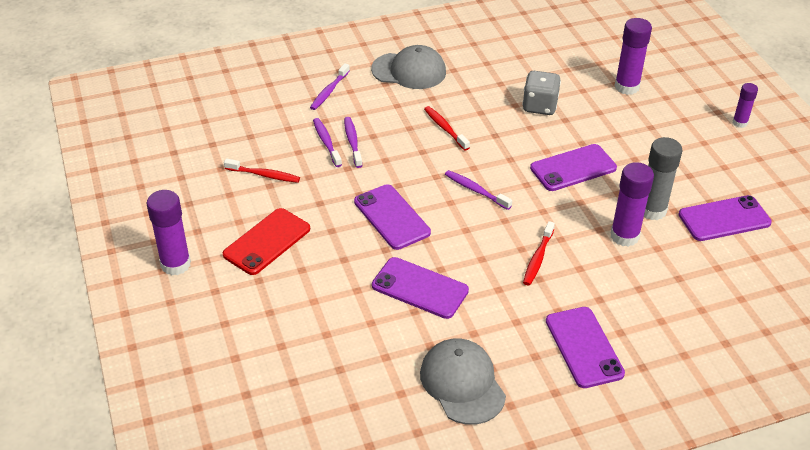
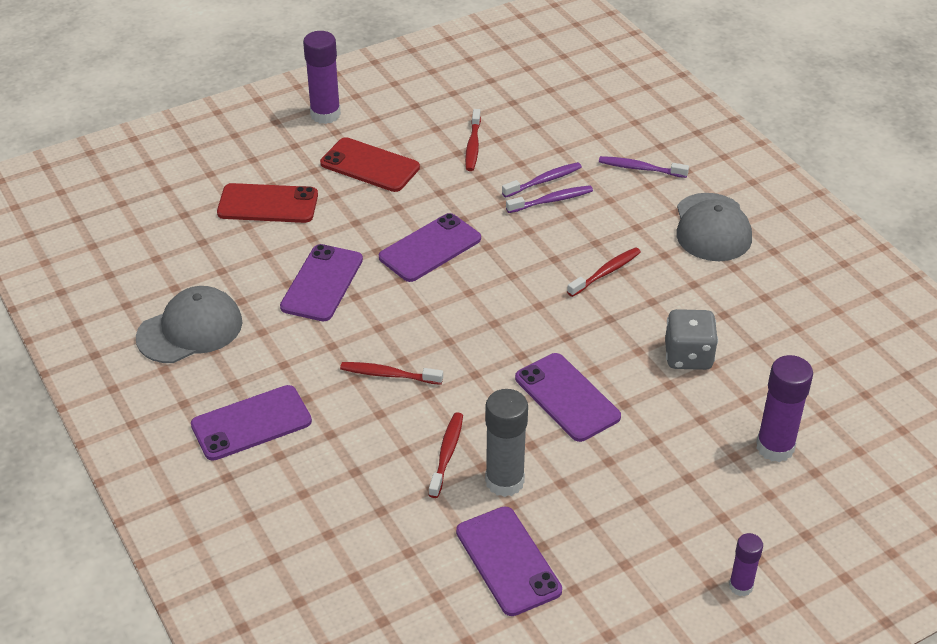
camera: 80 degrees right, 0 degrees up
(299, 316) = (268, 204): none -> red phone
(476, 190) = (496, 311): purple toothbrush -> none
(624, 236) = (447, 454): purple glue stick -> red toothbrush

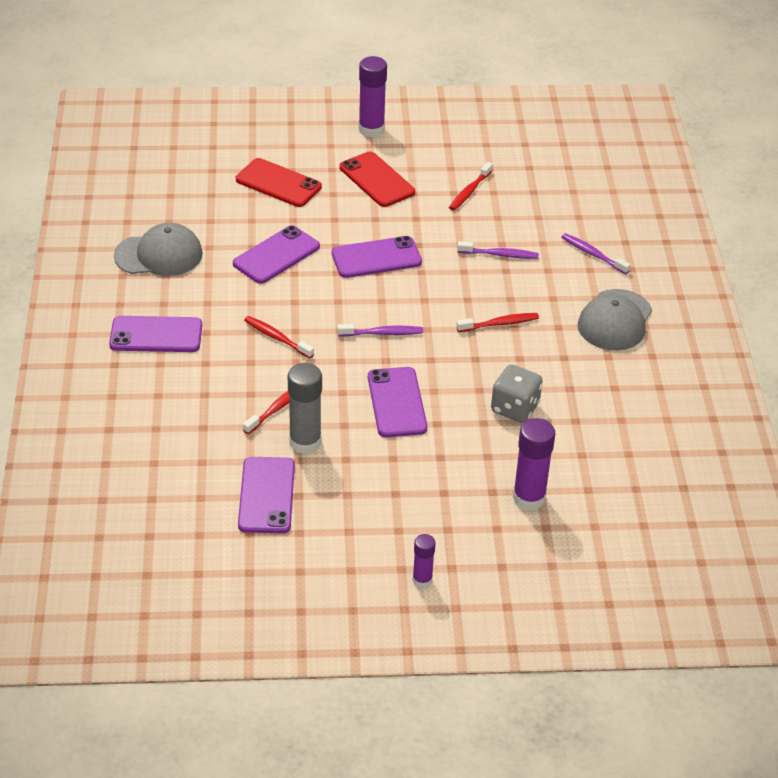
camera: 25 degrees right, 0 degrees up
(544, 181) = (505, 237): purple toothbrush -> purple toothbrush (383, 333)

